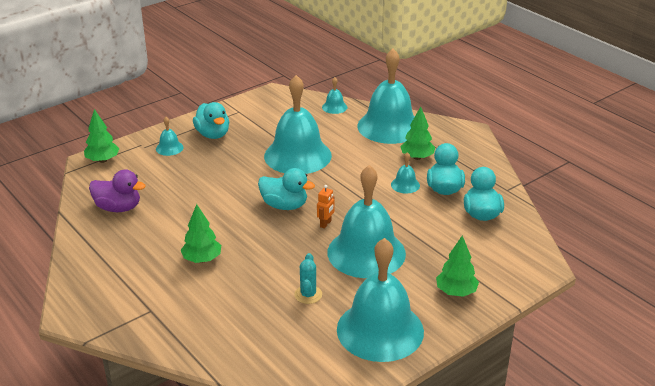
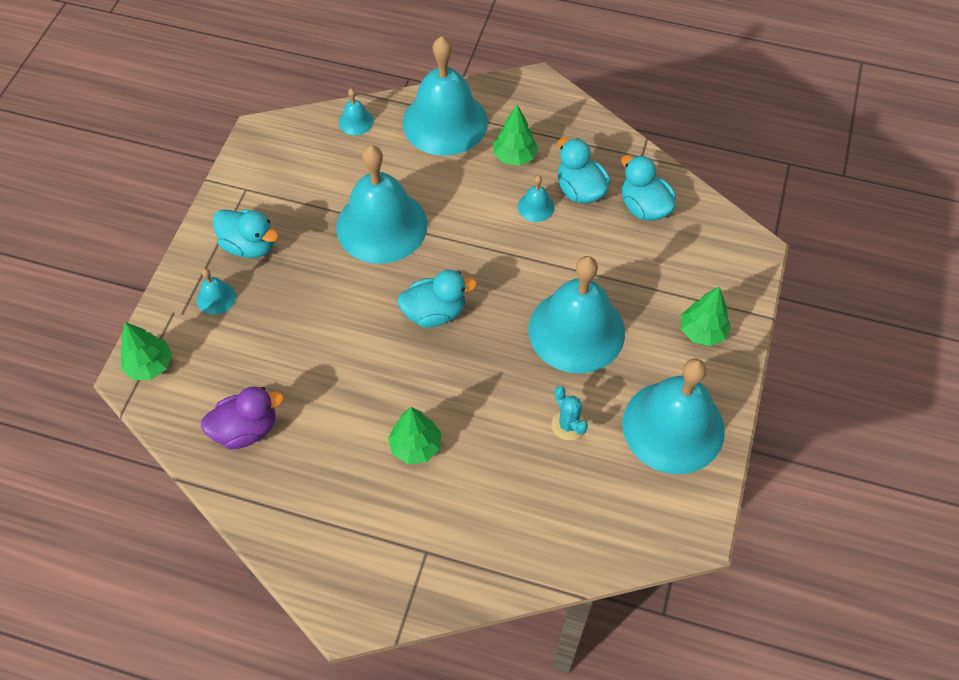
camera: 35 degrees left, 25 degrees up
(325, 224) = (501, 314): orange robot -> none

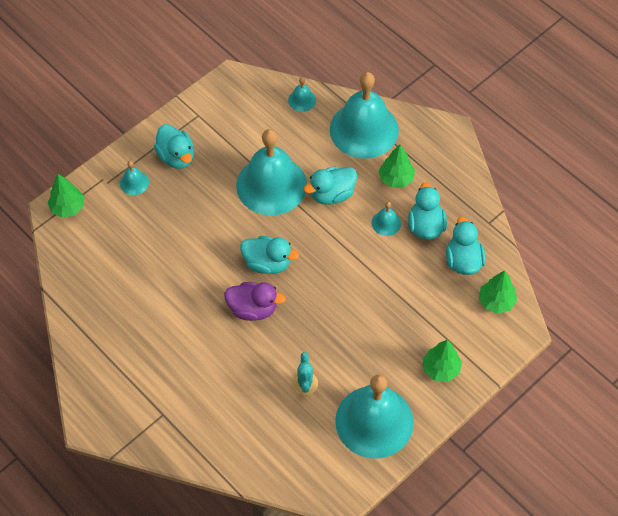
camera: 30 degrees right, 0 degrees up
(246, 429) = (101, 279): purple duck -> purple duck (253, 309)
(415, 446) = (198, 345): green tree -> green tree (496, 302)
(456, 204) = (332, 194): none -> turquoise duck
(576, 330) = (354, 324): turquoise bell -> none

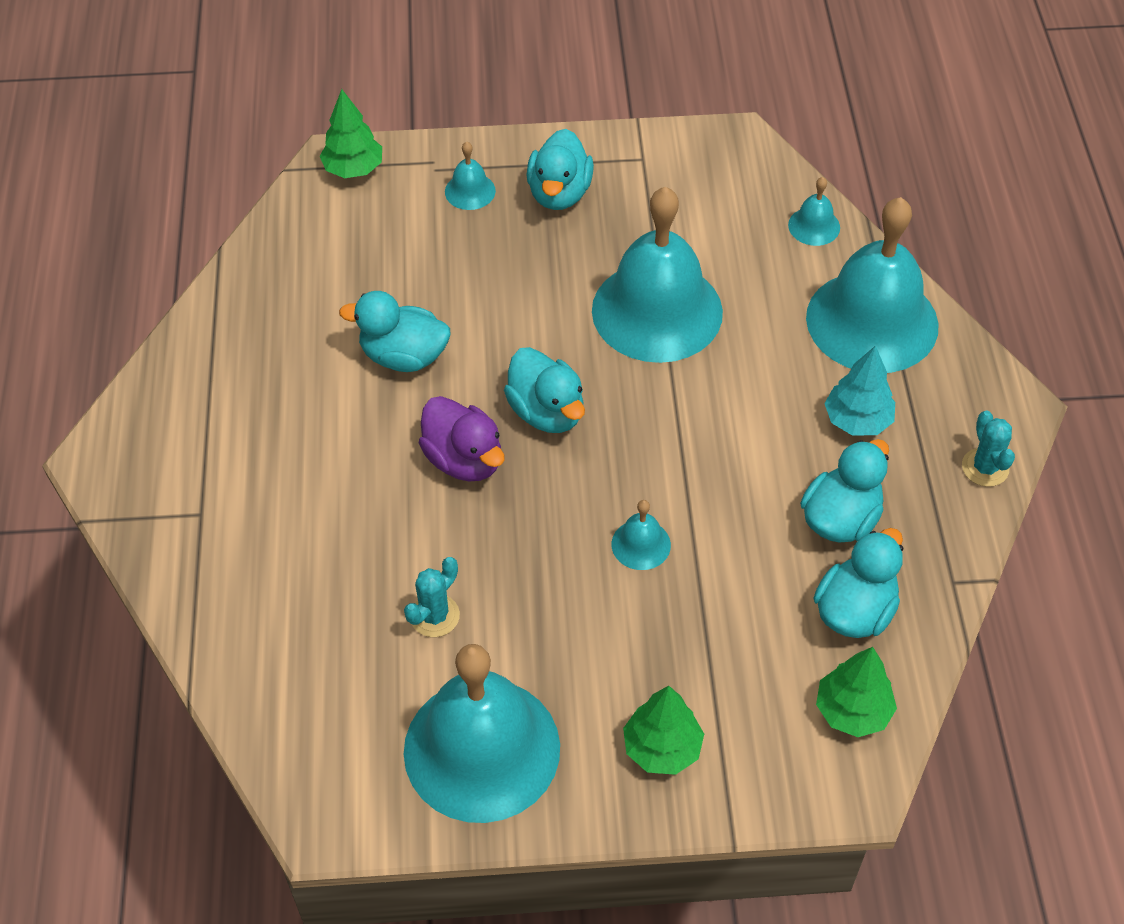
camera: 40 degrees right, 5 degrees down
(332, 194) = (735, 379): turquoise duck -> turquoise duck (404, 356)
(386, 223) = (781, 473): turquoise bell -> turquoise bell (641, 544)
(396, 179) = (857, 420): green tree -> turquoise tree
(461, 165) = (985, 467): none -> turquoise cactus

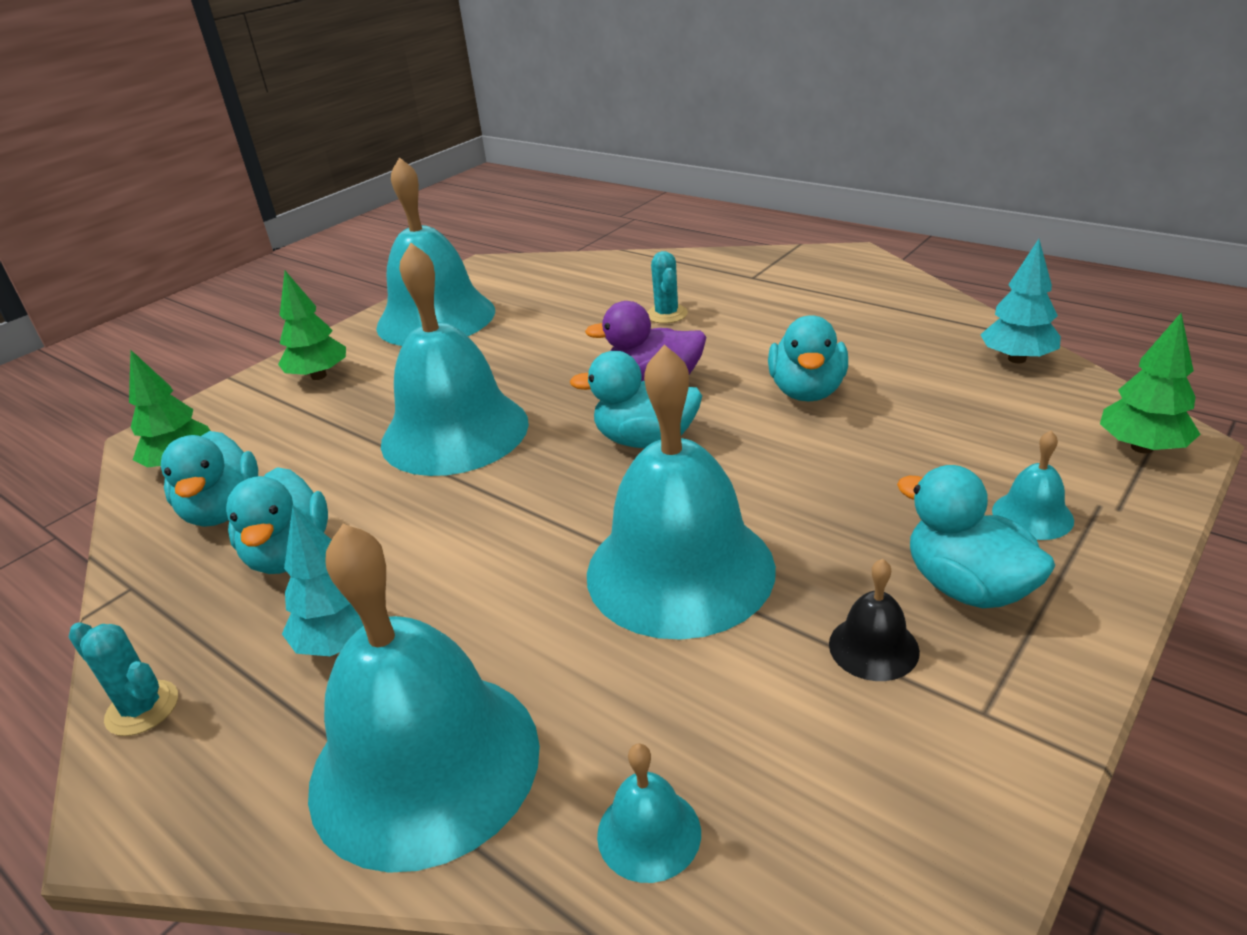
camera: 135 degrees right, 20 degrees down
(264, 261) = (1017, 359): none -> turquoise tree
(404, 356) = (807, 391): turquoise duck -> turquoise duck turned 135 degrees clockwise
(434, 616) = (545, 330): turquoise cactus -> turquoise cactus (667, 314)
(638, 208) = (873, 647): none -> black bell
(641, 544) = (455, 432): turquoise bell -> turquoise bell, size x2.43

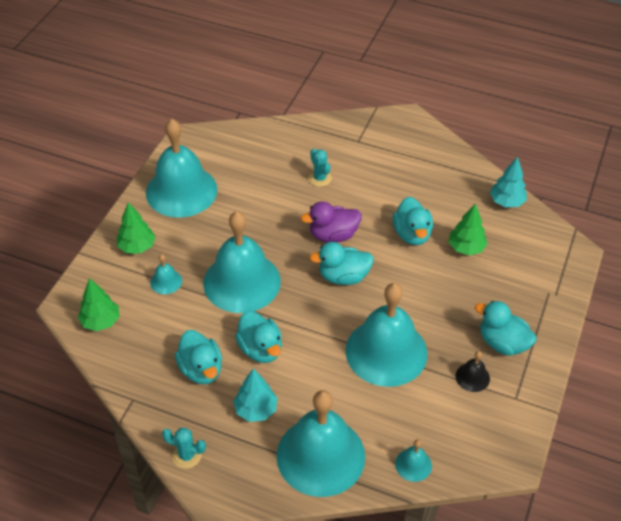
camera: 20 degrees left, 15 degrees up
(223, 510) = (148, 348): turquoise duck -> turquoise duck (260, 349)
(1032, 515) = (523, 302): turquoise bell -> turquoise bell (166, 281)
(1141, 447) = (563, 257): green tree -> green tree (466, 248)

